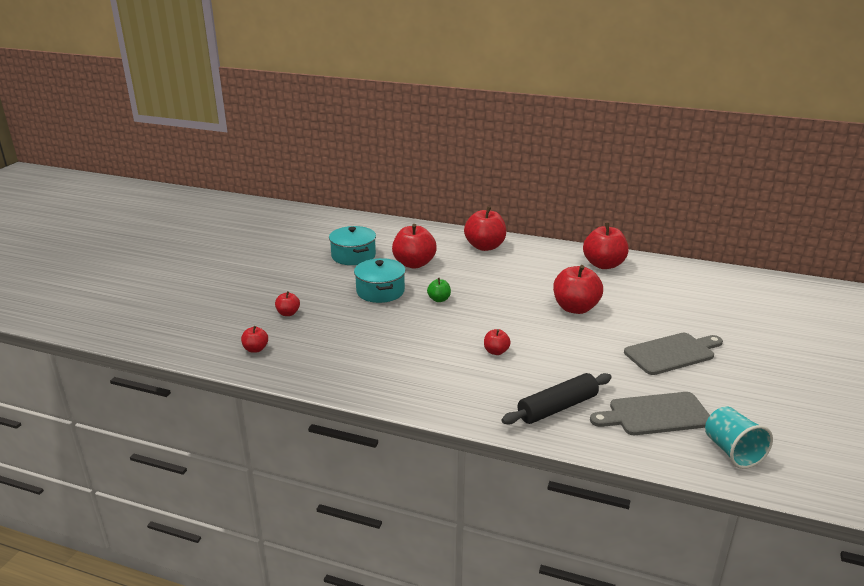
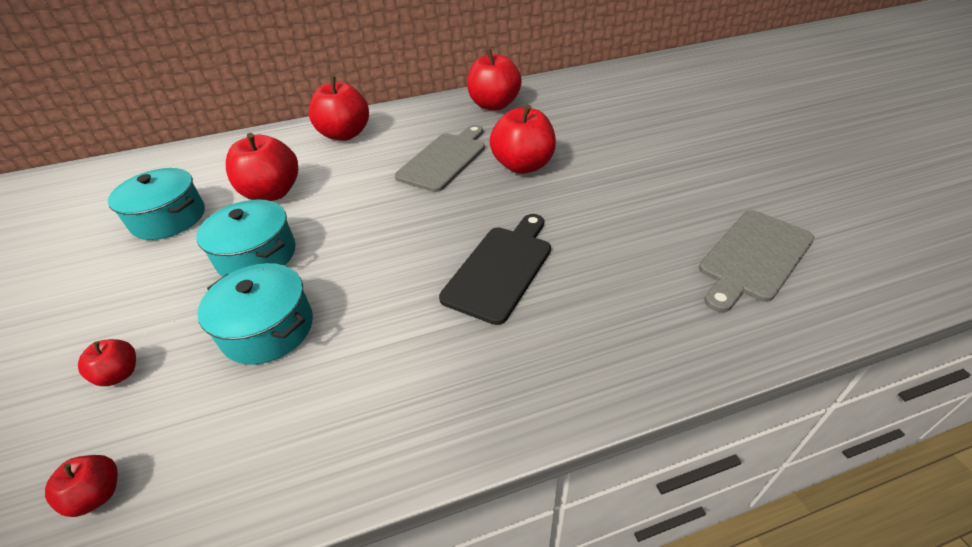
camera: 35 degrees left, 15 degrees up
(359, 324) = (268, 329): none -> turquoise pot
(439, 299) = (353, 229): green apple -> none
(496, 351) = (501, 269): red apple -> black cutting board
(557, 408) = (658, 312): black rolling pin -> none
(672, 353) = (671, 173): grey cutting board -> grey cutting board (444, 159)
(732, 451) = (868, 261): turquoise cup -> none

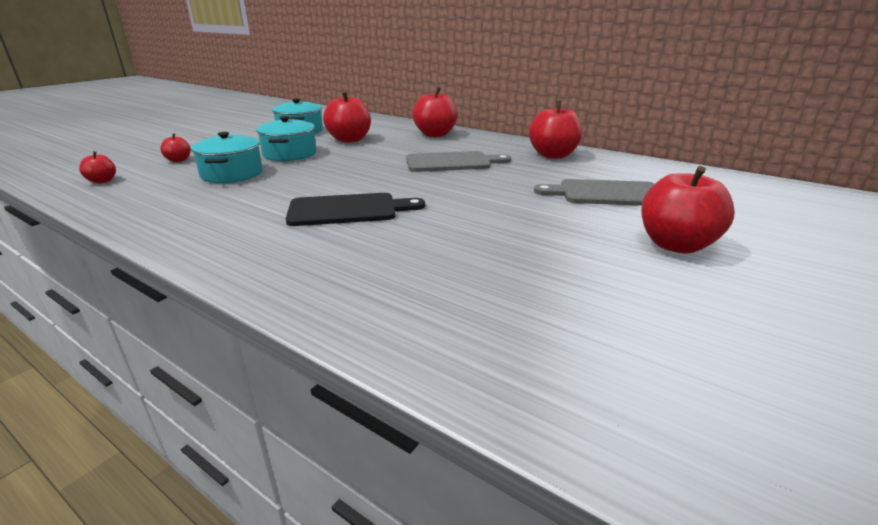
camera: 50 degrees right, 15 degrees down
(523, 166) = (486, 184): red apple -> red apple (676, 245)
(753, 257) = (500, 306): grey cutting board -> grey cutting board (606, 193)

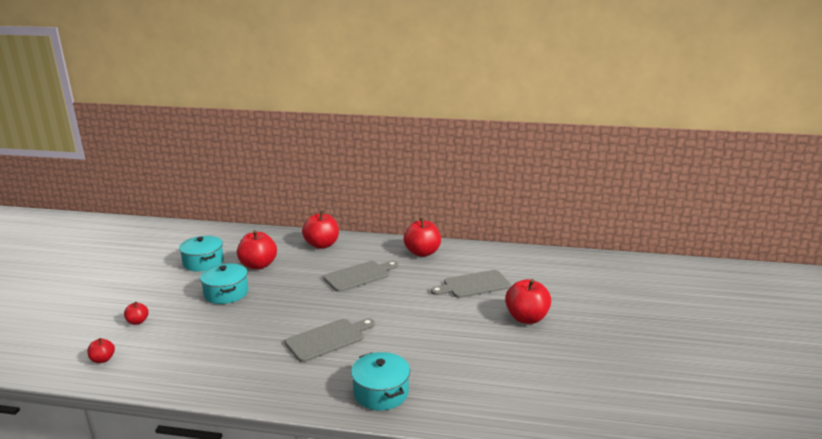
camera: 25 degrees left, 5 degrees down
(232, 174) = (204, 326): turquoise pot -> turquoise pot (381, 392)
(348, 210) = (328, 339): black cutting board -> grey cutting board

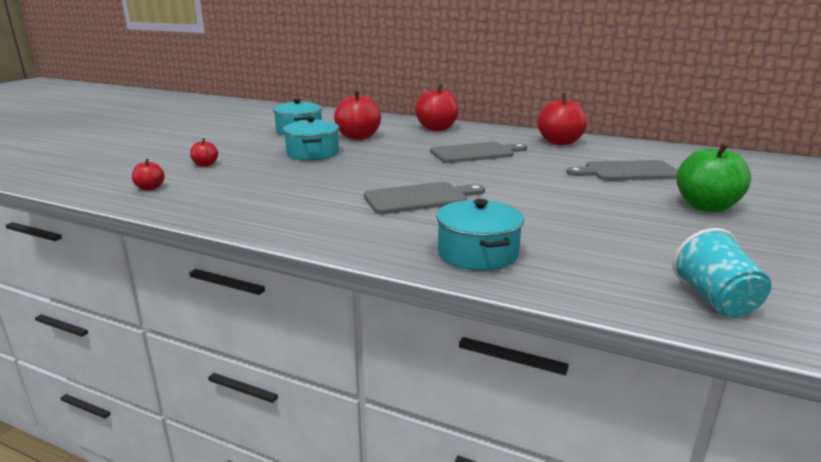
camera: 15 degrees right, 0 degrees up
(526, 318) = (706, 206): red apple -> green apple
(529, 410) = (715, 300): none -> turquoise cup

